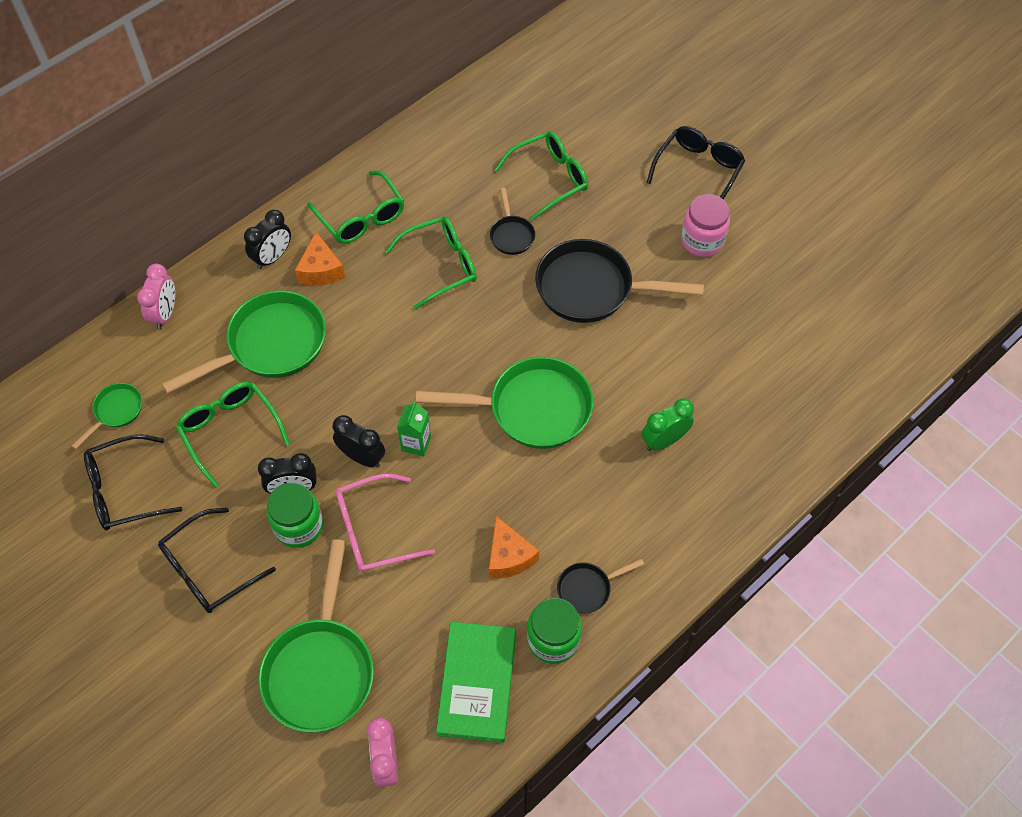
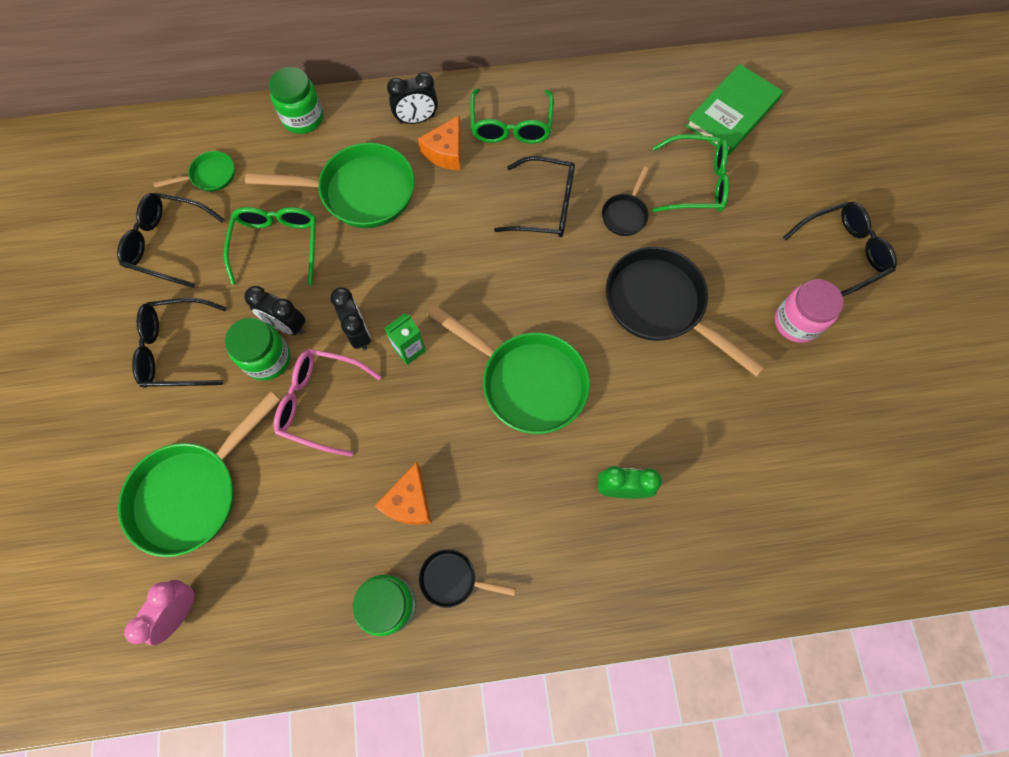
camera: 35 degrees right, 10 degrees up
(165, 313) = (303, 118): pink clock -> green jar
(440, 266) = (544, 206): green glasses -> black glasses
(477, 683) = (300, 596): green book -> green book (732, 113)

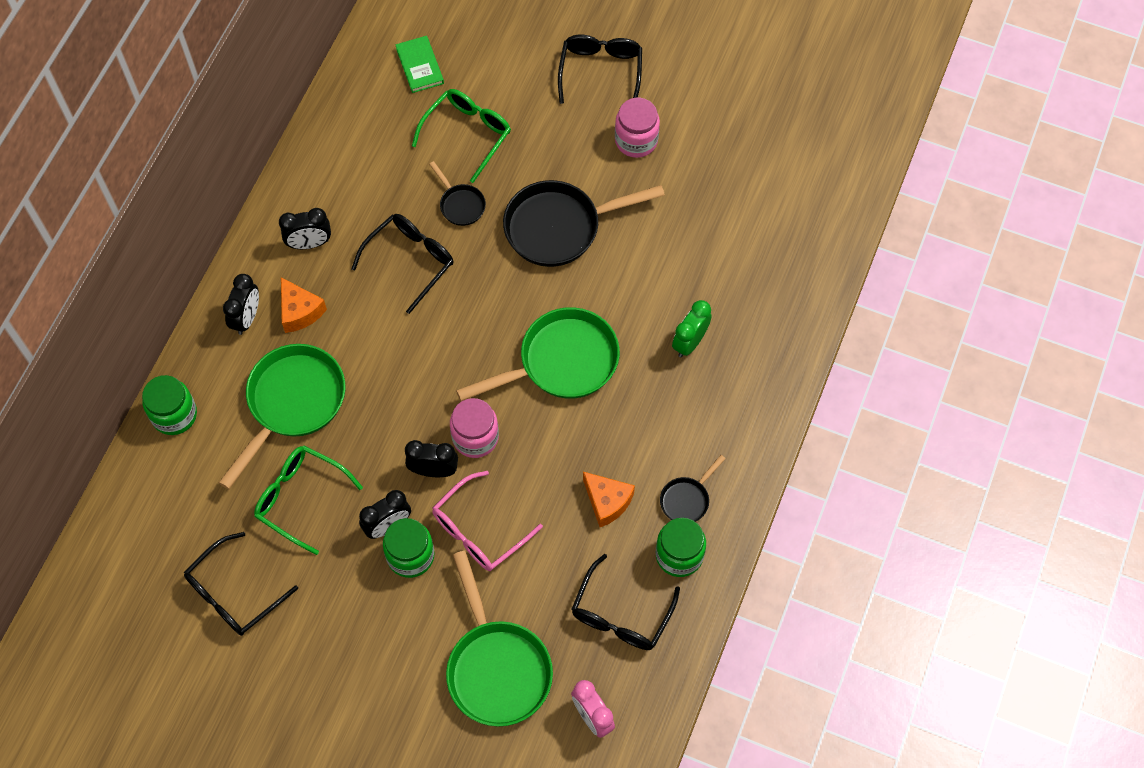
camera: 60 degrees left, 5 degrees down
(177, 349) = (352, 628): black glasses -> black glasses (621, 614)
(210, 176) = (182, 526): green pan -> none
(409, 349) = (475, 437): green carton -> pink jar
(511, 125) = (309, 243): green glasses -> black clock
(732, 113) = (419, 66): green book -> green book, size x0.62

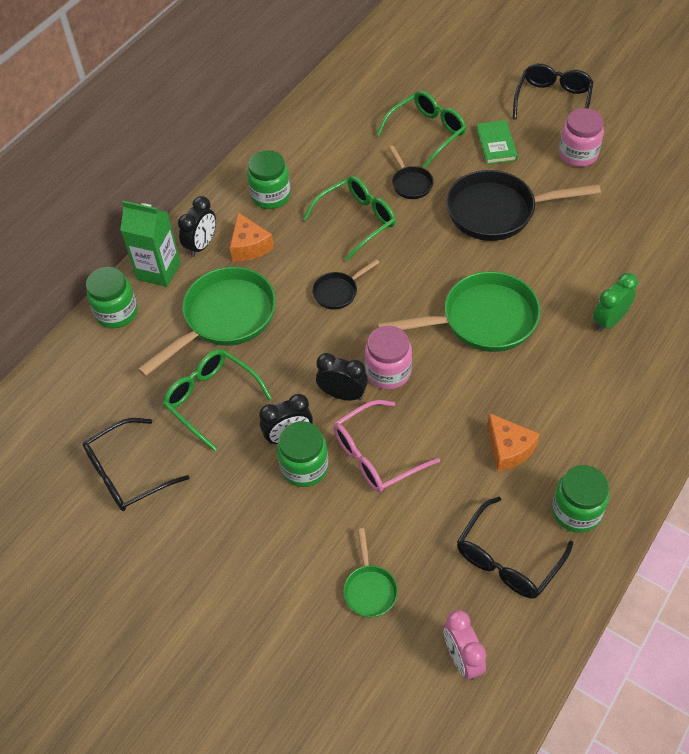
camera: 15 degrees right, 10 degrees down
(207, 357) = (159, 271): none -> green carton
(309, 243) = (271, 196): black clock -> green jar
(410, 261) = (356, 221): black glasses -> green glasses
(419, 66) = (395, 80): green book -> green book (496, 144)
(497, 668) = (370, 589): green pan -> green pan, size x0.48
(687, 499) = (590, 460): black pan -> black pan (338, 292)

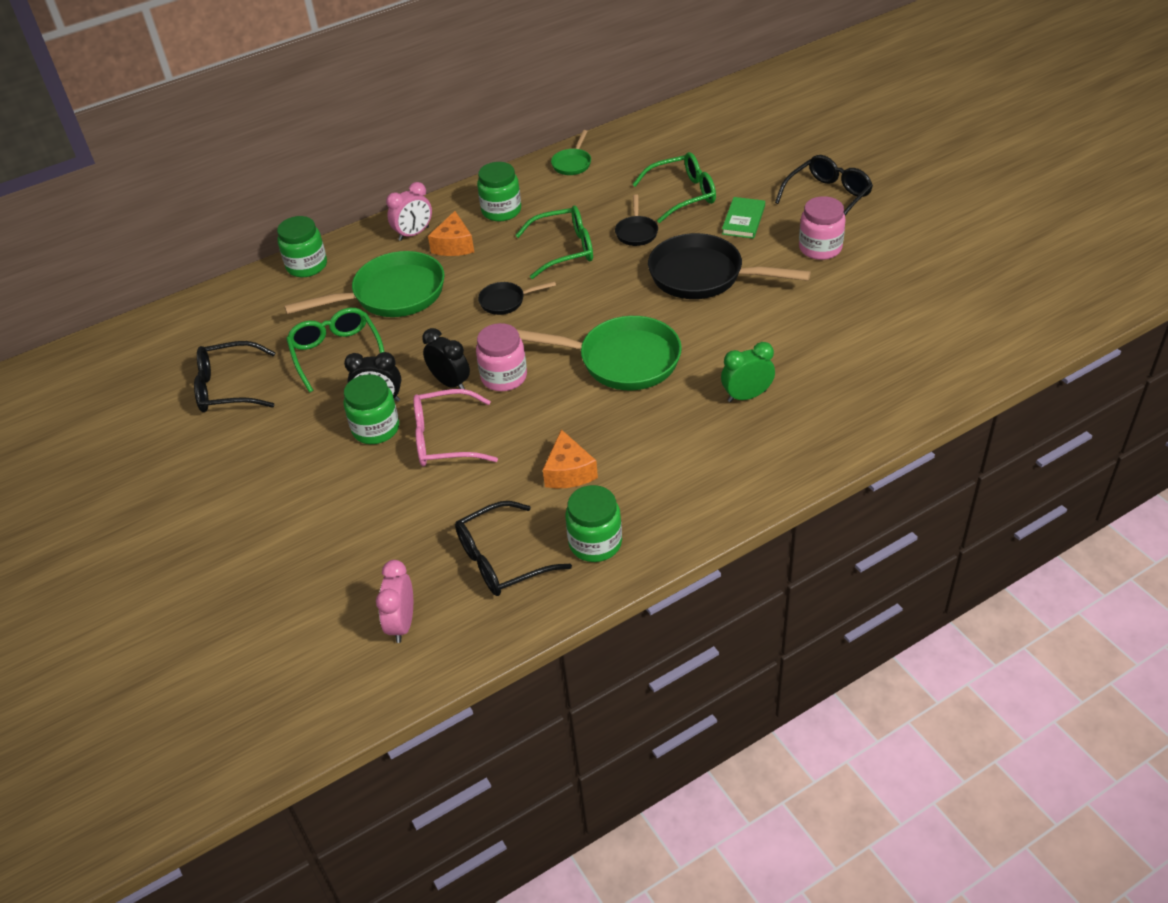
camera: 25 degrees right, 10 degrees down
(159, 271) = (364, 244): green carton -> none
(201, 245) = (414, 234): black clock -> pink clock
(370, 589) = (362, 541): green pan -> green pan (572, 163)

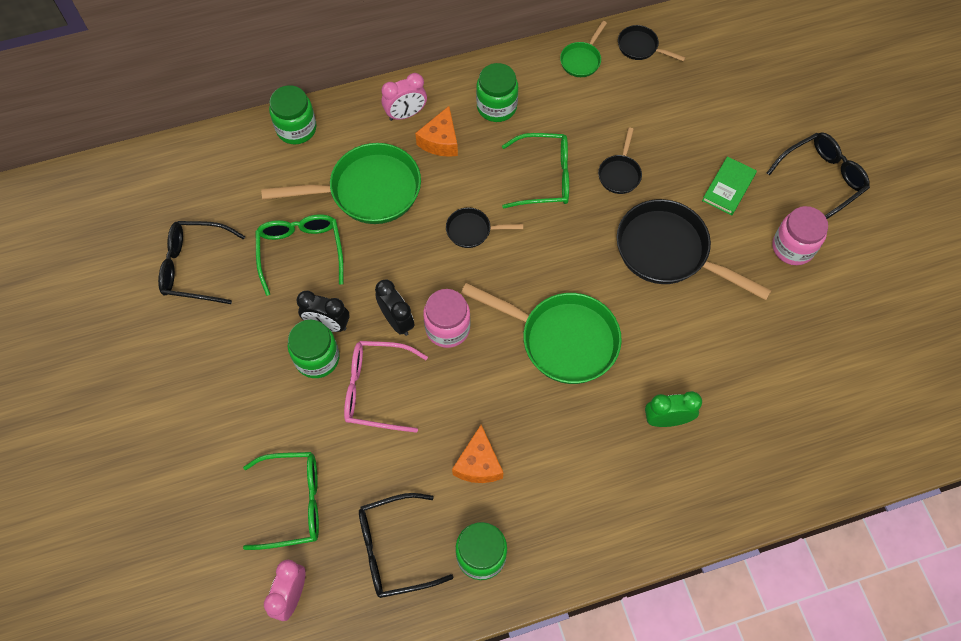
camera: 10 degrees right, 20 degrees up
(625, 144) = (640, 47): none -> black pan
(682, 195) = (678, 135): green glasses -> green glasses (293, 503)

